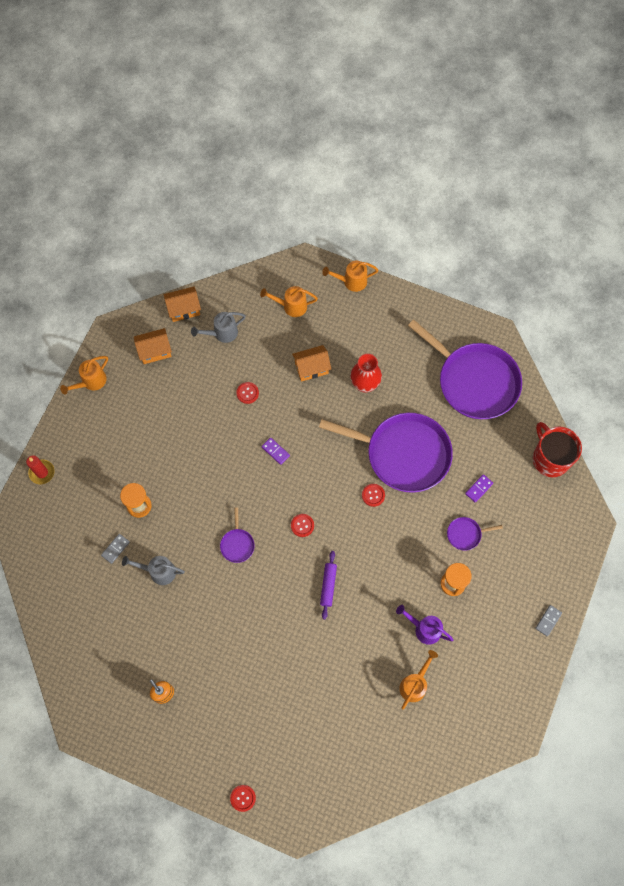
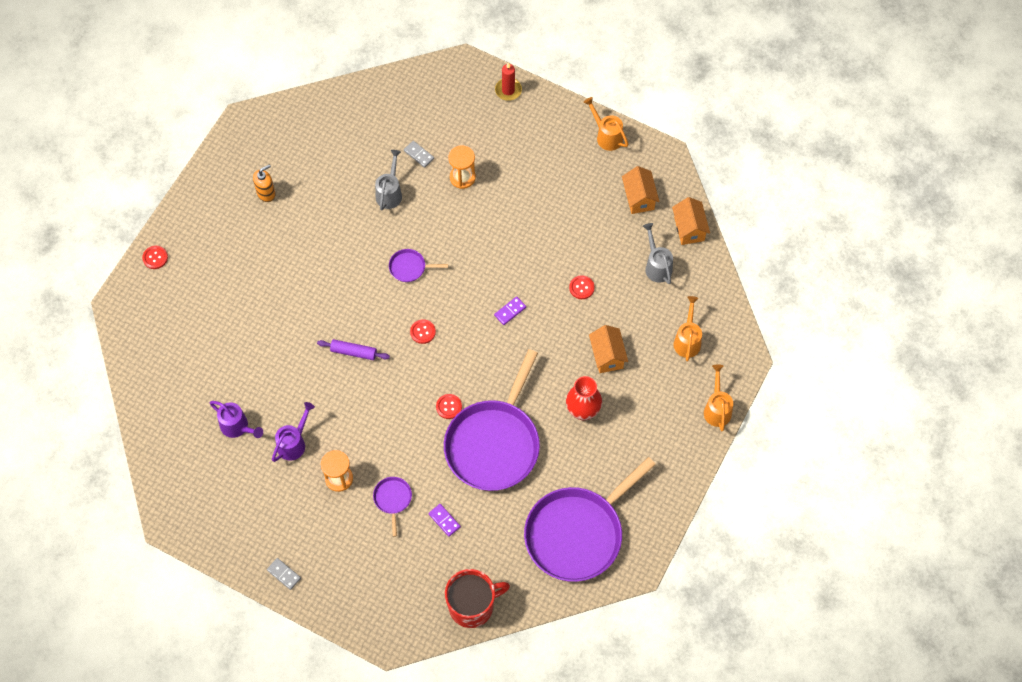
camera: 95 degrees right, 5 degrees down
(415, 684) = (237, 427): orange watering can -> purple watering can

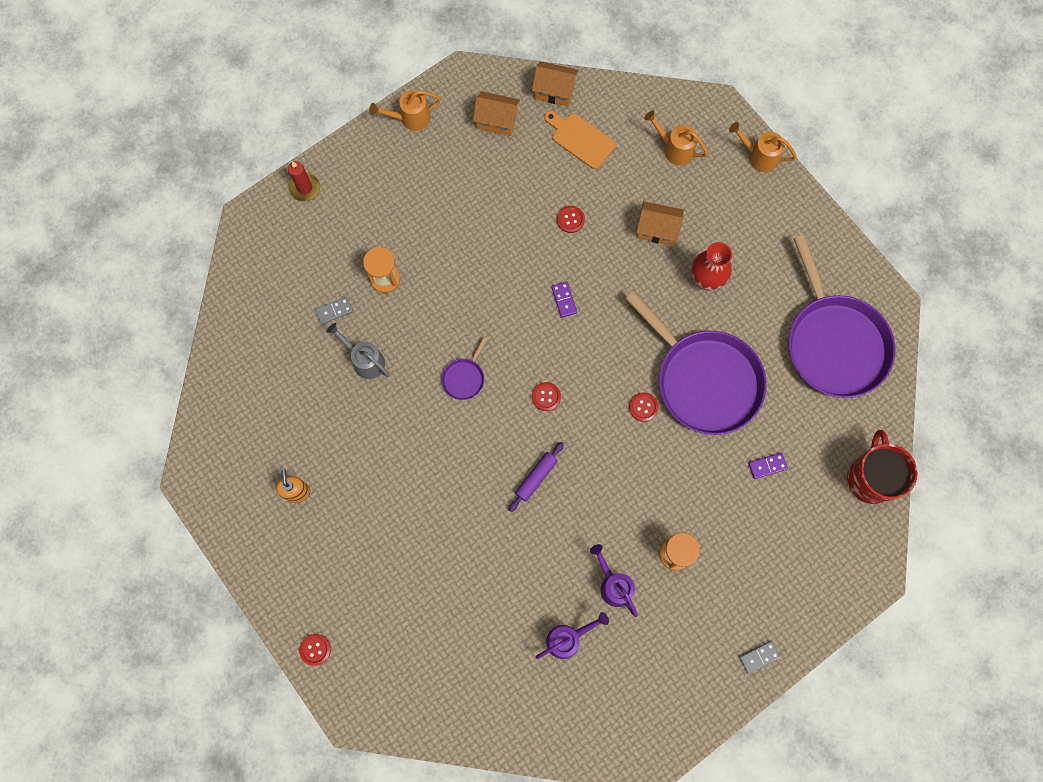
camera: 65 degrees left, 10 degrees up
(393, 499) = (722, 508): purple pan -> none
(657, 266) = (580, 139): grey watering can -> orange cutting board

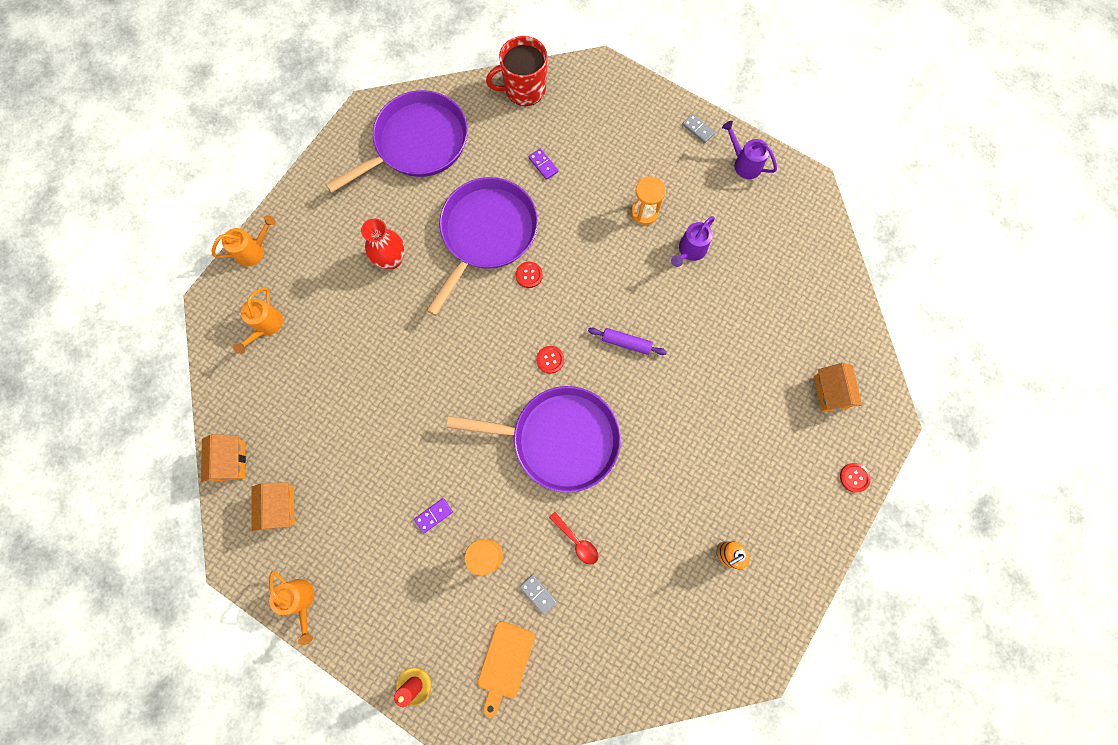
camera: 110 degrees left, 0 degrees up
(365, 360) = (577, 541): grey watering can -> red spoon
(464, 378) = (559, 439): purple pan -> purple pan, size x2.49
(564, 300) = (452, 376): purple domino -> purple domino (433, 515)
(568, 638) = (748, 272): purple watering can -> purple watering can (744, 163)
(570, 220) = (368, 397): red button -> none
(580, 139) = (279, 417): orange cutting board -> orange cutting board (505, 663)
(657, 230) = (355, 316): orange house -> orange house (830, 392)
(758, 156) = (254, 250): orange watering can -> orange watering can turned 120 degrees counterclockwise

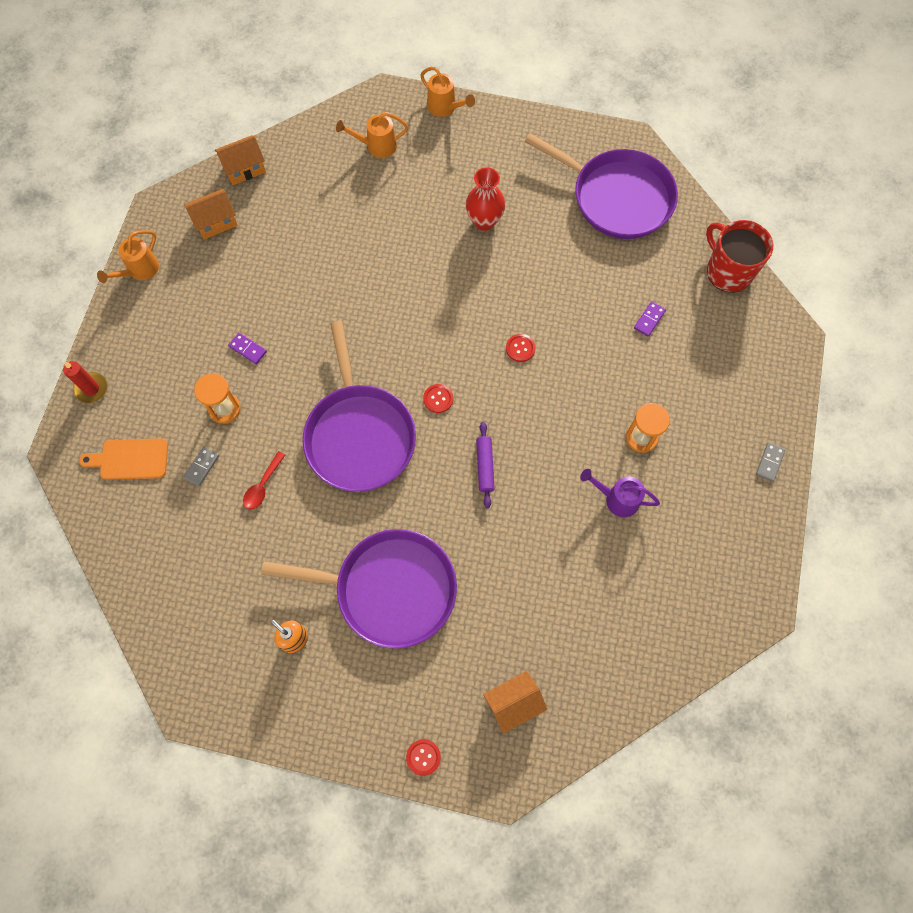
camera: 70 degrees right, 5 degrees down
(486, 234) = (548, 294): purple pan -> purple pan (389, 589)
(744, 163) = (752, 526): purple watering can -> none

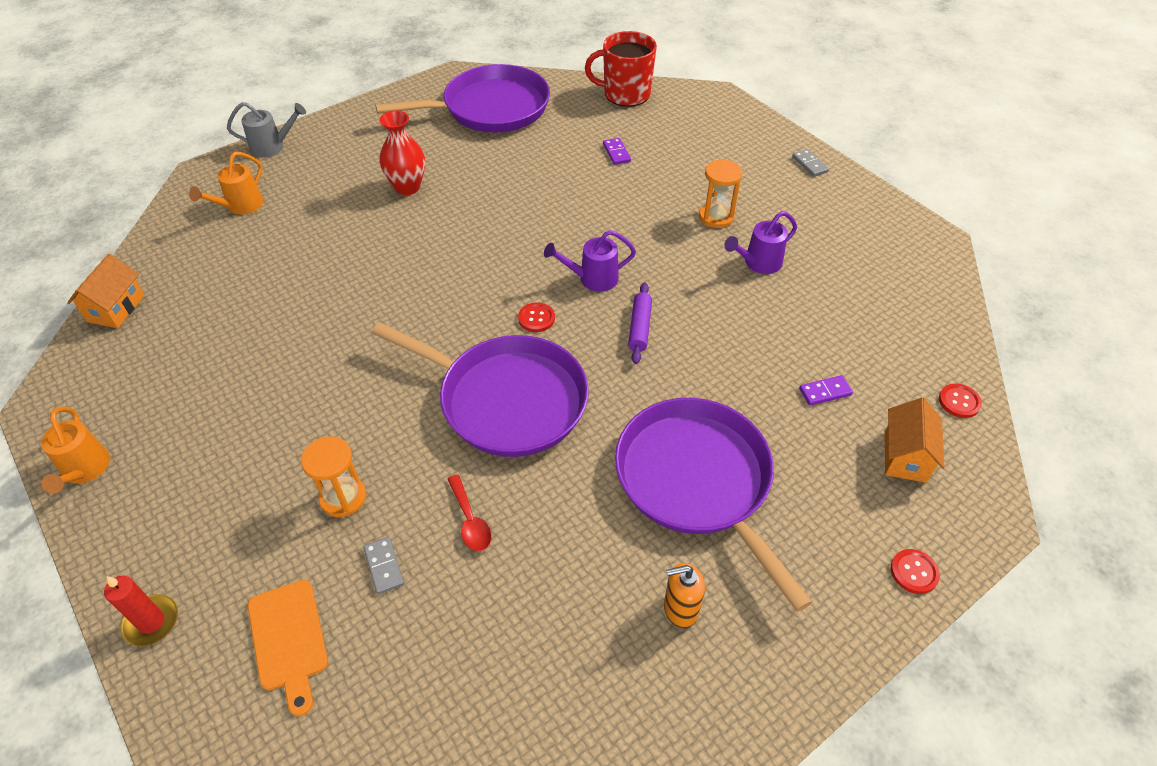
camera: 50 degrees left, 20 degrees down
(130, 459) = (288, 640): orange cutting board -> orange cutting board turned 60 degrees counterclockwise
(216, 222) = (134, 367): orange house -> none
(248, 349) = (304, 432): purple domino -> purple domino (825, 392)
(389, 589) = (697, 481): purple pan -> purple pan turned 75 degrees counterclockwise
(445, 108) = (272, 147): orange watering can -> grey watering can
(485, 466) = (640, 328): purple rolling pin -> purple rolling pin turned 60 degrees clockwise
(503, 404) = (592, 279): none -> purple watering can
(520, 348) = (552, 237): red button -> red button (959, 401)

